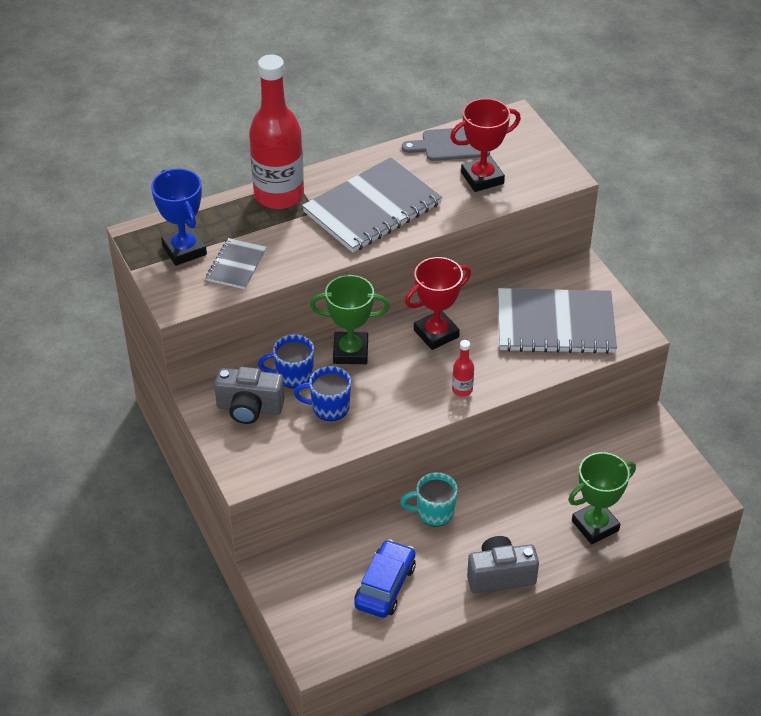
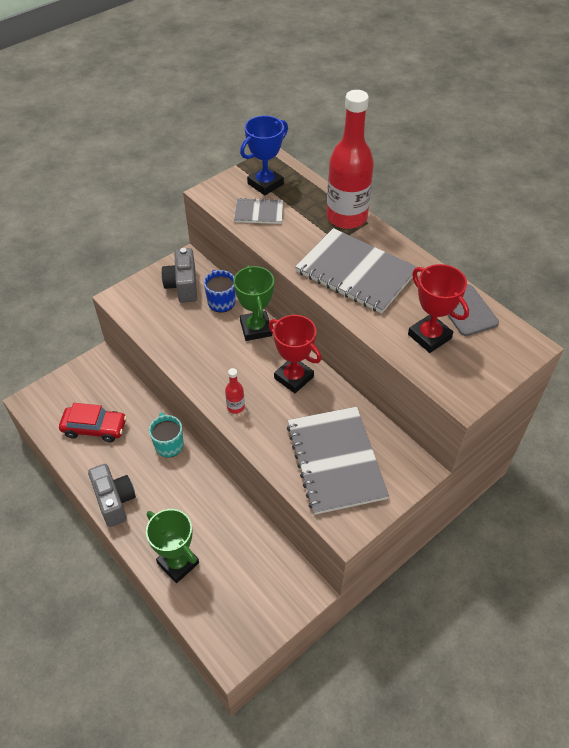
camera: 75 degrees right, 5 degrees up
(329, 408) = (194, 328): blue mug -> none
(385, 586) = (95, 428): blue car -> red car

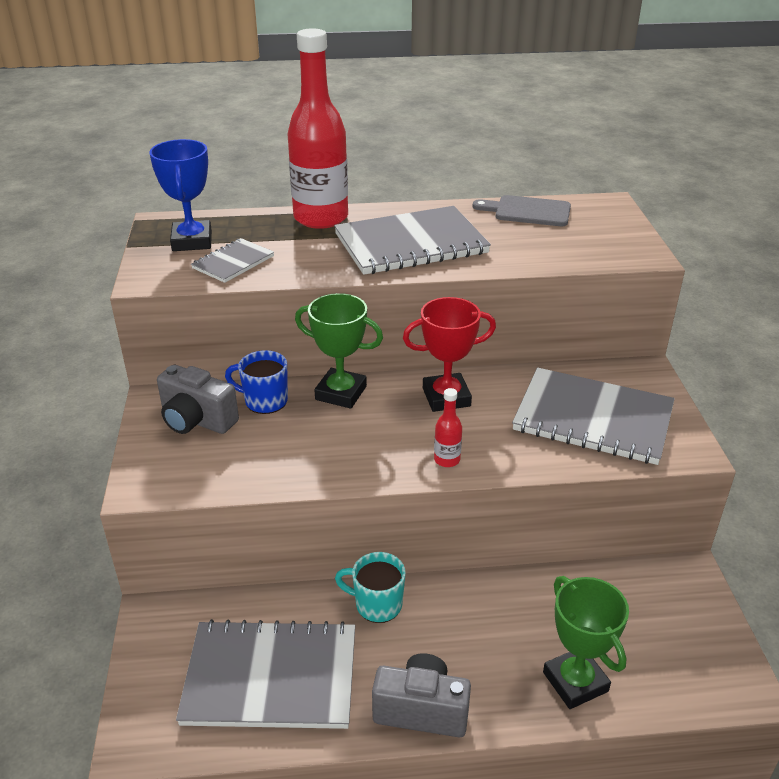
camera: 55 degrees left, 15 degrees down
(95, 428) = (271, 677): red car -> grey notebook
(178, 563) = (575, 682): green trophy -> green trophy turned 75 degrees clockwise
(429, 336) = (547, 241): red trophy -> none

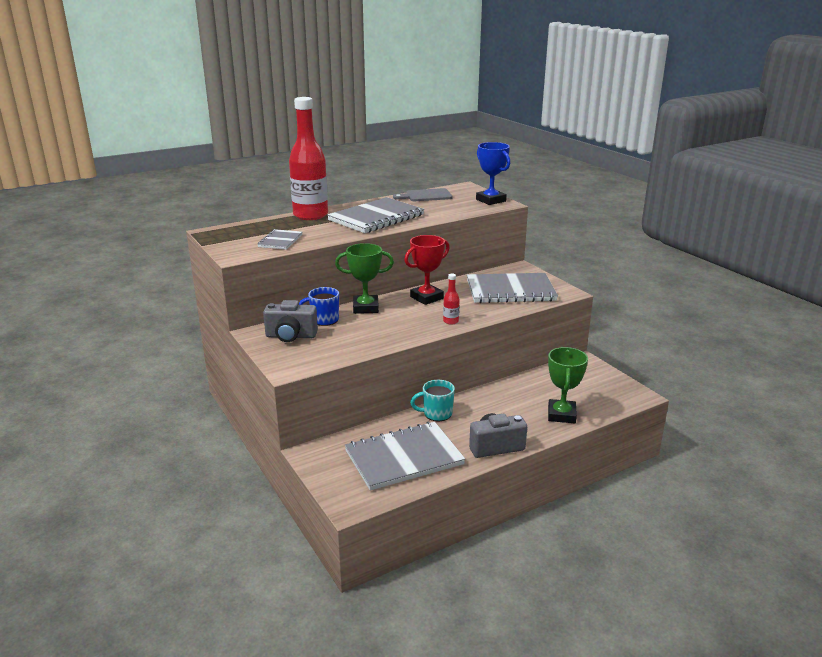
camera: 25 degrees left, 10 degrees down
(192, 241) = (242, 236): blue trophy -> blue trophy (491, 200)
(575, 682) = (561, 415): green trophy -> green trophy turned 60 degrees clockwise

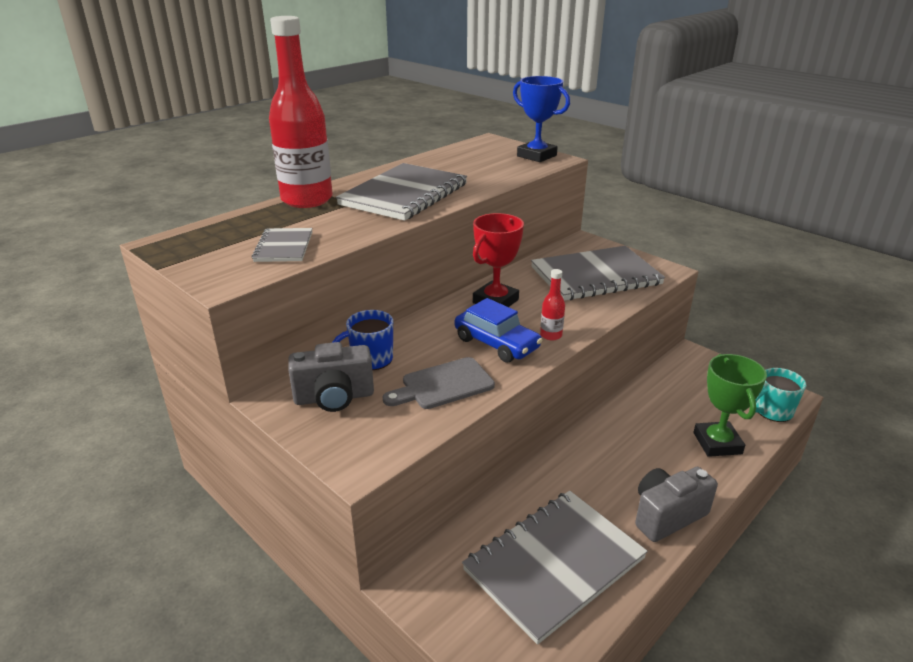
camera: 15 degrees left, 5 degrees up
(365, 308) = (421, 329): green trophy -> none
(410, 321) = (496, 343): none -> blue car
(426, 196) = (449, 157): grey cutting board -> grey cutting board (443, 385)
(436, 414) = (558, 473): turquoise mug -> turquoise mug (772, 411)

